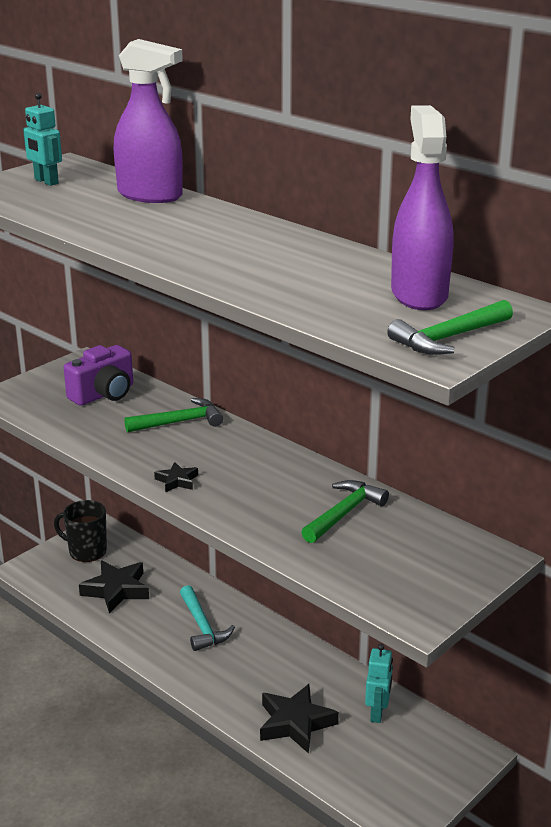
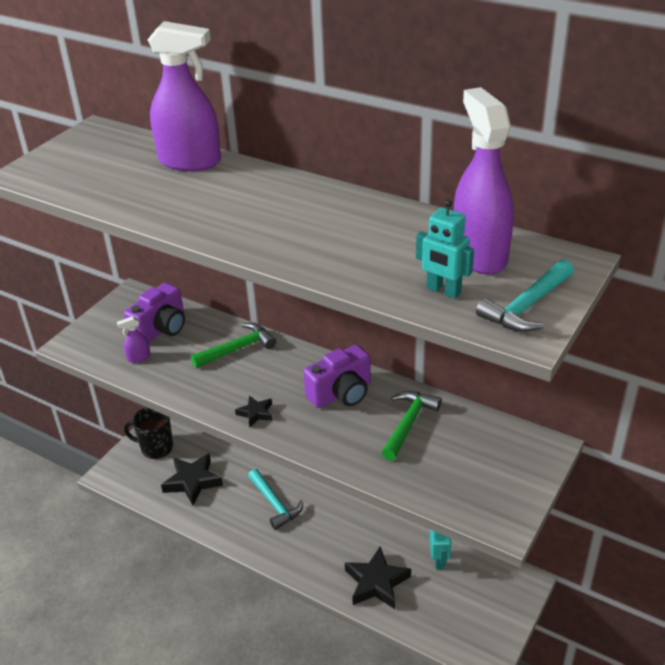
camera: 10 degrees left, 10 degrees up
(46, 181) = (85, 156): turquoise robot -> turquoise robot (443, 291)
(70, 416) = (138, 357): none -> purple spray bottle
(279, 476) = (341, 393): none -> purple camera
(448, 338) = (526, 306): green hammer -> turquoise hammer

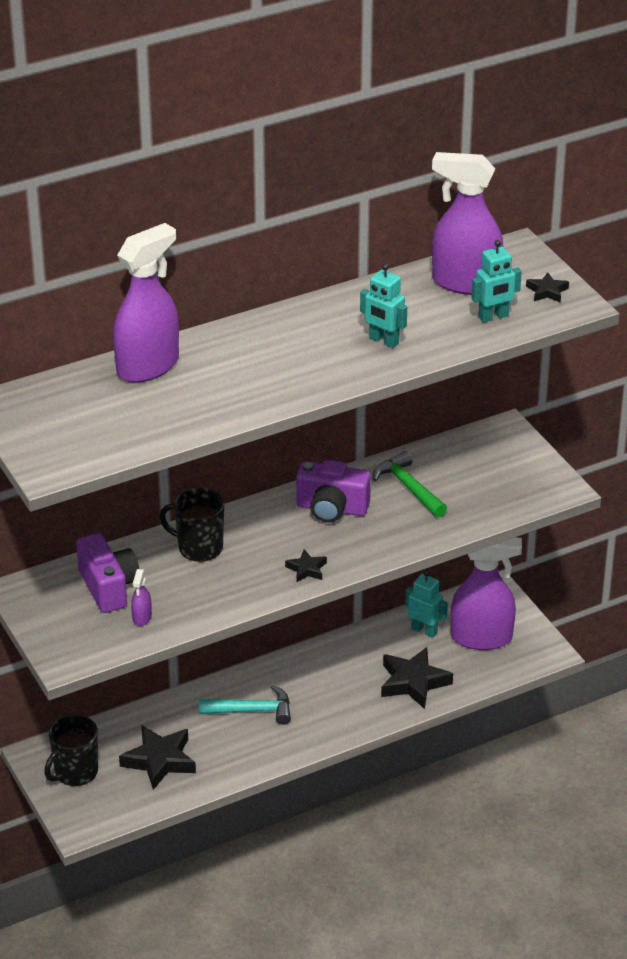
camera: 60 degrees left, 0 degrees up
(237, 349) = (199, 547): green hammer -> black mug
(335, 247) = (383, 341): none -> turquoise robot
(341, 393) = (331, 508): purple camera -> purple camera turned 105 degrees clockwise
(463, 602) = (482, 638): none -> purple spray bottle
(526, 306) = (547, 291): turquoise hammer -> black star

